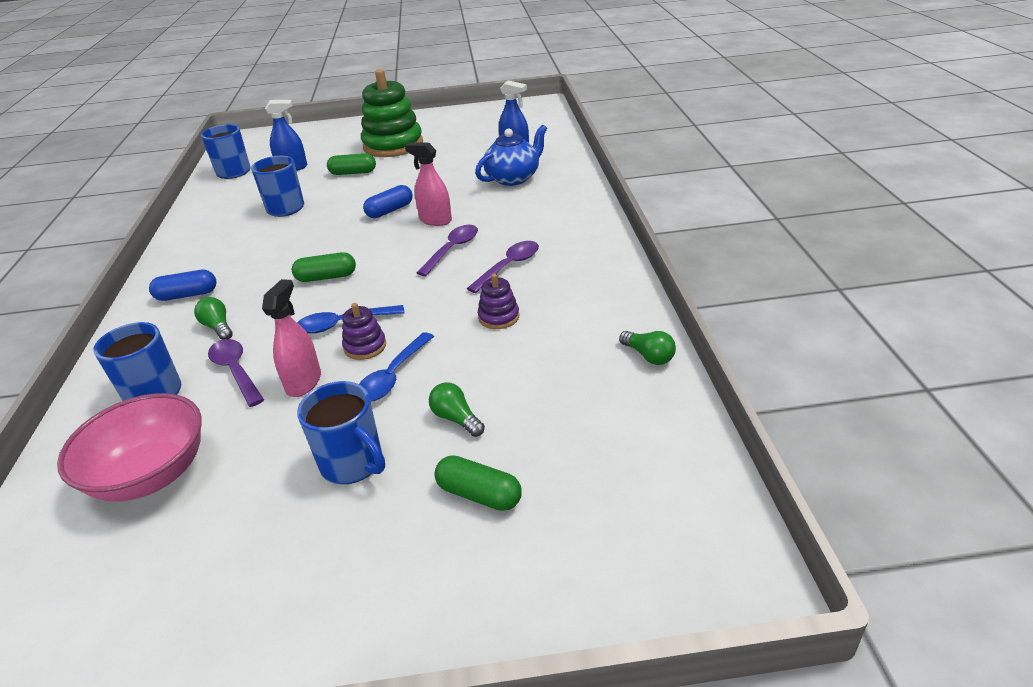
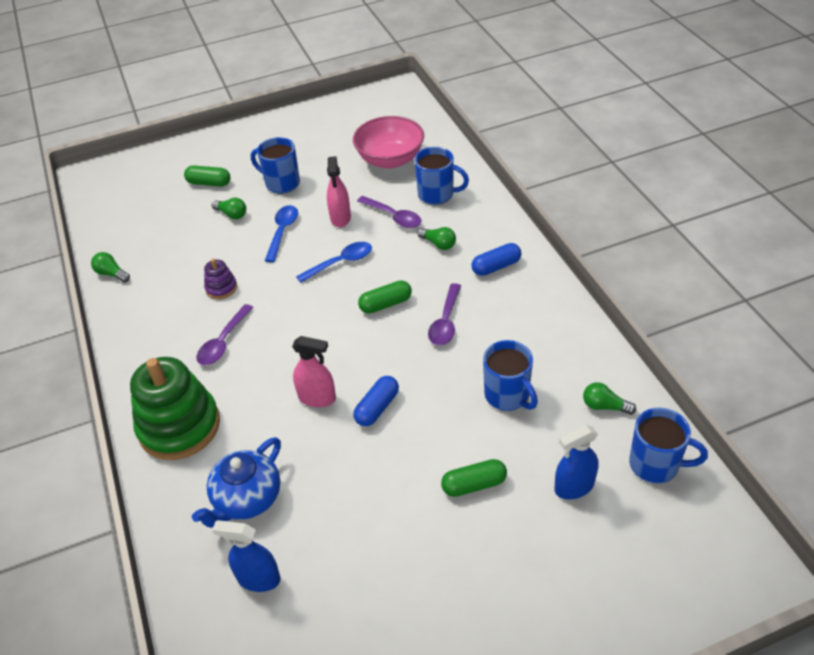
camera: 165 degrees right, 10 degrees up
(226, 197) = (604, 406): none -> green light bulb
(365, 347) = (313, 248): purple stacking toy -> none
(393, 145) = (460, 576): green stacking toy -> green stacking toy (179, 426)
(452, 250) = (283, 356): purple spoon -> purple spoon (445, 322)

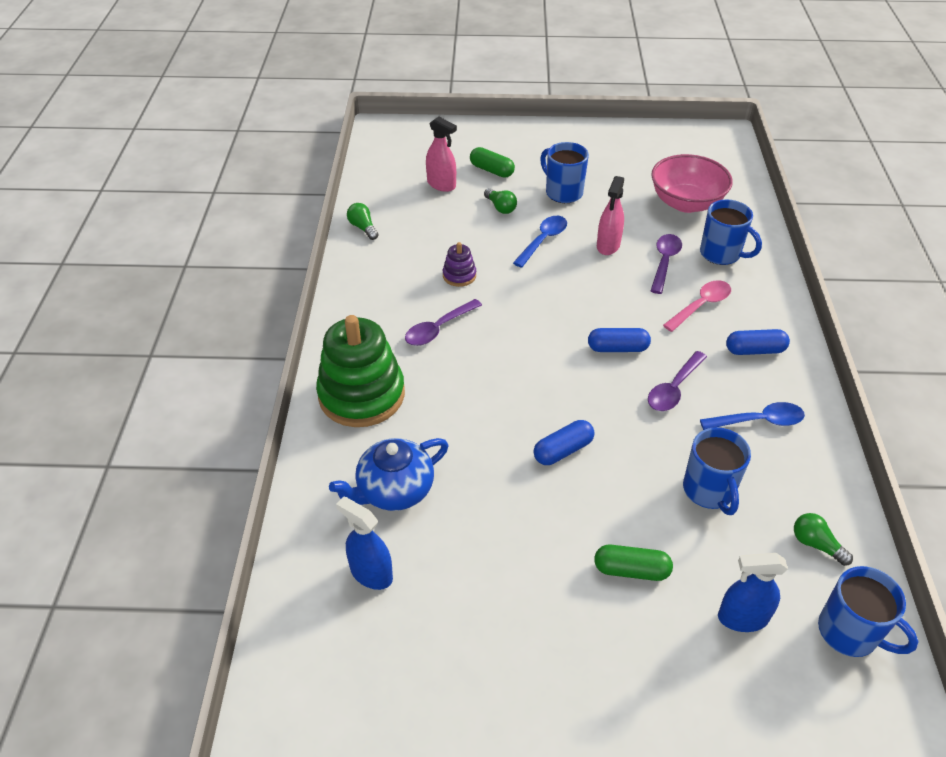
camera: 20 degrees right, 0 degrees up
(317, 398) = (506, 417): pink spray bottle -> pink spray bottle (441, 184)
(340, 263) = (589, 290): blue spoon -> blue spoon (758, 421)
(385, 304) = (617, 348): green capsule -> blue capsule
(393, 217) = (664, 262): purple spoon -> purple spoon turned 135 degrees counterclockwise
(438, 244) = (701, 305): green light bulb -> pink spoon

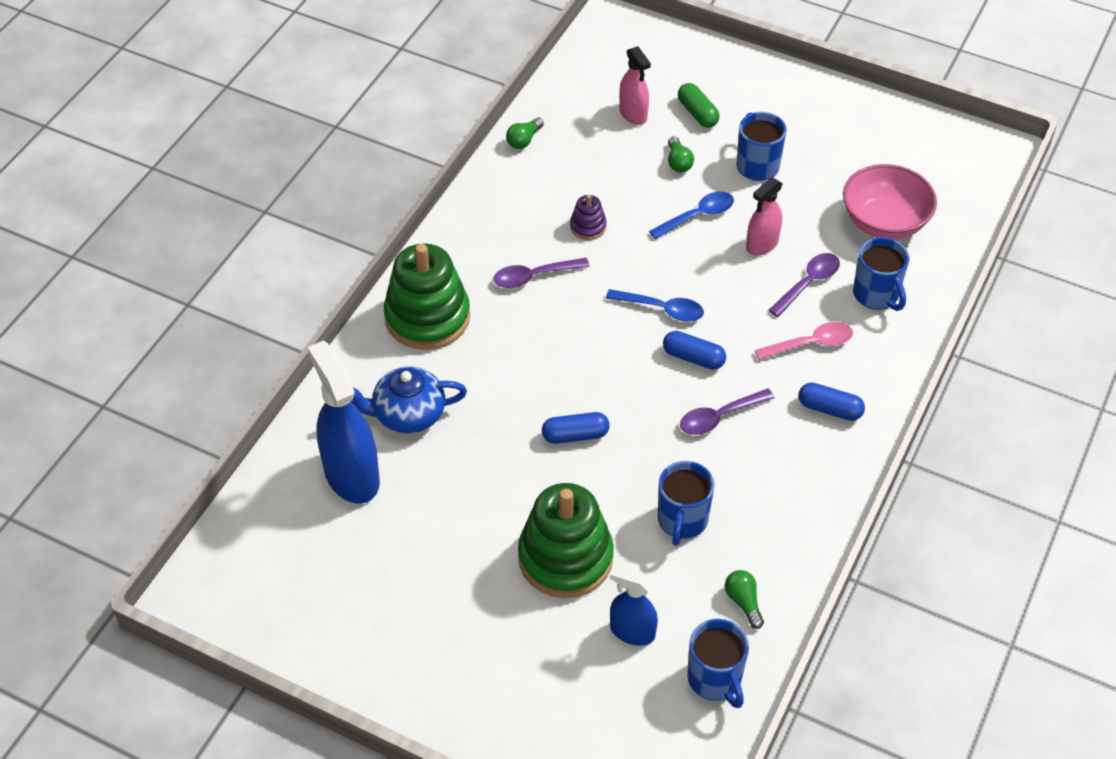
camera: 25 degrees right, 5 degrees up
(363, 228) = (524, 140): green light bulb -> green light bulb turned 135 degrees counterclockwise
(371, 573) = (351, 475): blue spray bottle -> blue spray bottle, size x1.75
(631, 570) = (565, 558): green capsule -> green stacking toy
(758, 421) = (778, 477): blue spoon -> blue spoon (661, 309)

